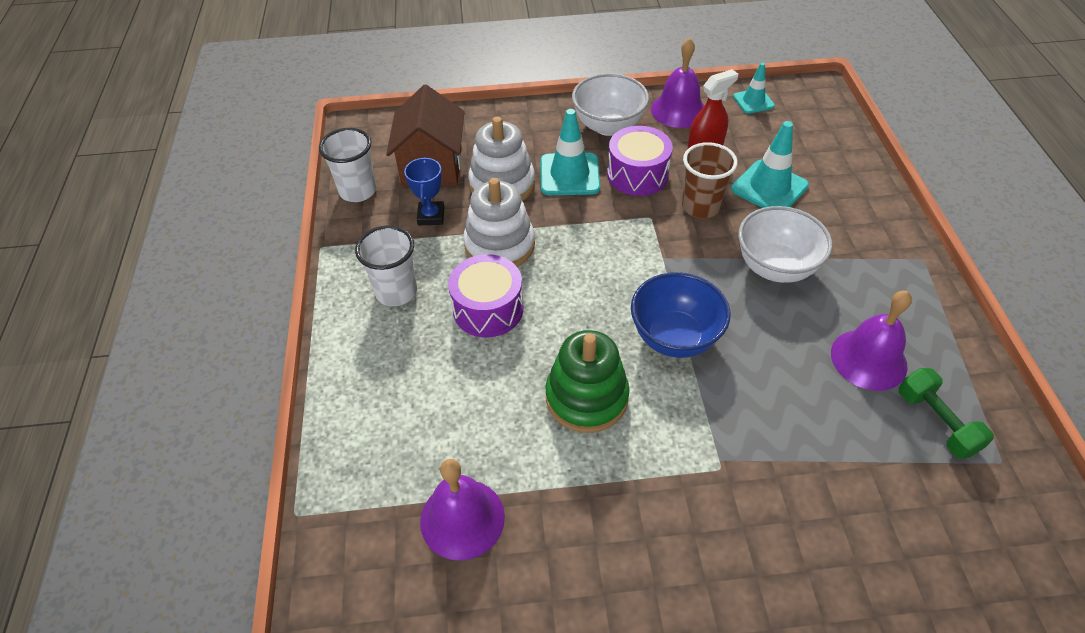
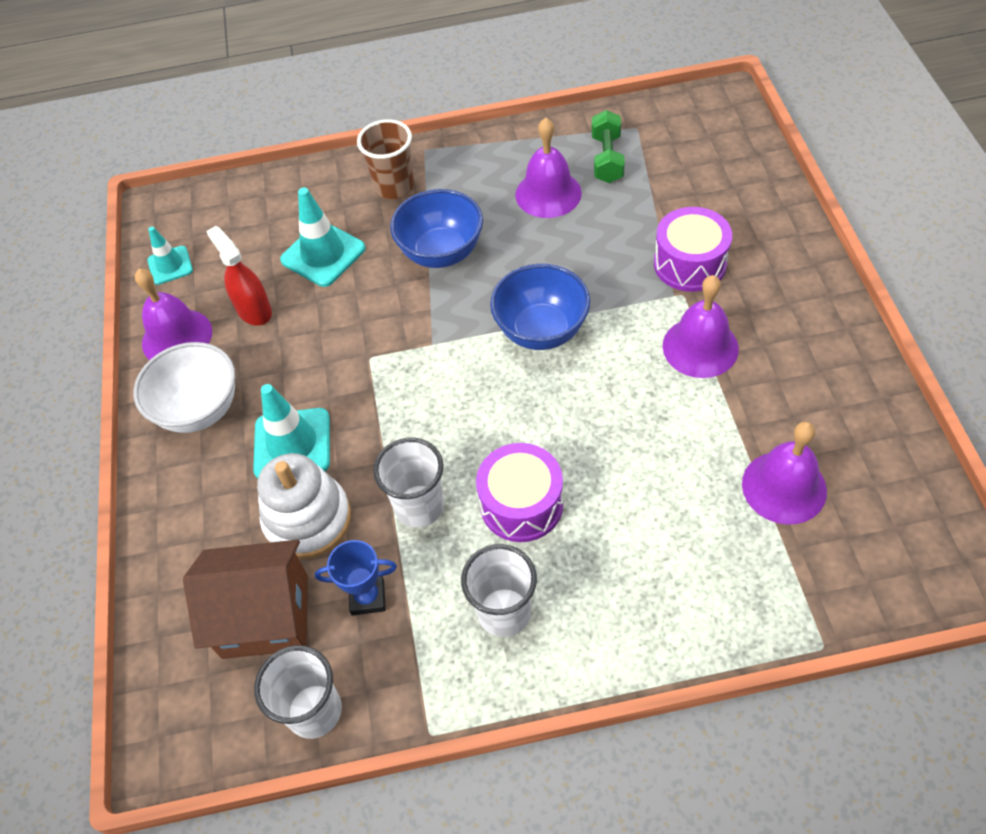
camera: 90 degrees left, 5 degrees up
(499, 245) = (419, 506): white stacking toy -> white cup
(586, 397) = (626, 398): green stacking toy -> none
(637, 174) = (296, 373): purple drum -> purple drum (689, 264)
(645, 473) = (700, 347): none -> purple bell
(700, 207) = (353, 313): brown cup -> brown cup (394, 187)
(775, 267) = (441, 252): white bowl -> blue bowl
(936, 422) = (607, 159): green dumbbell -> green dumbbell turned 60 degrees counterclockwise

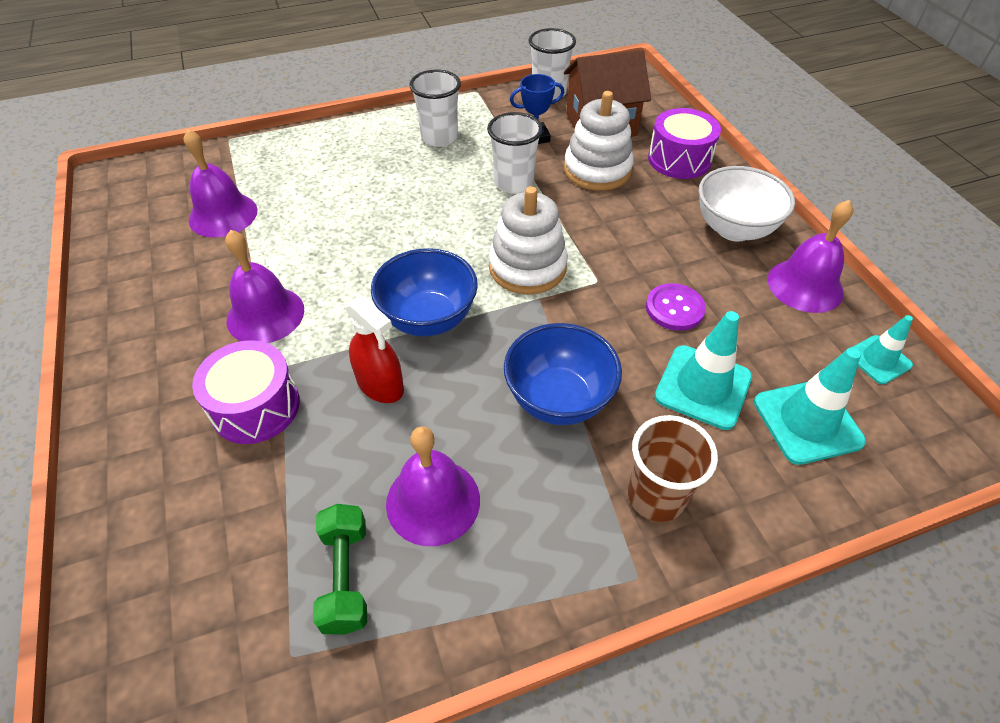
camera: 165 degrees right, 5 degrees down
(254, 310) = (743, 317): red spray bottle -> red spray bottle (380, 385)
(292, 444) = (635, 212): turquoise traffic cone -> turquoise traffic cone (807, 422)
(310, 323) = (674, 308): none -> purple button
(434, 380) = (527, 267): none -> white stacking toy
(521, 504) = (434, 190): purple drum -> purple drum (679, 159)

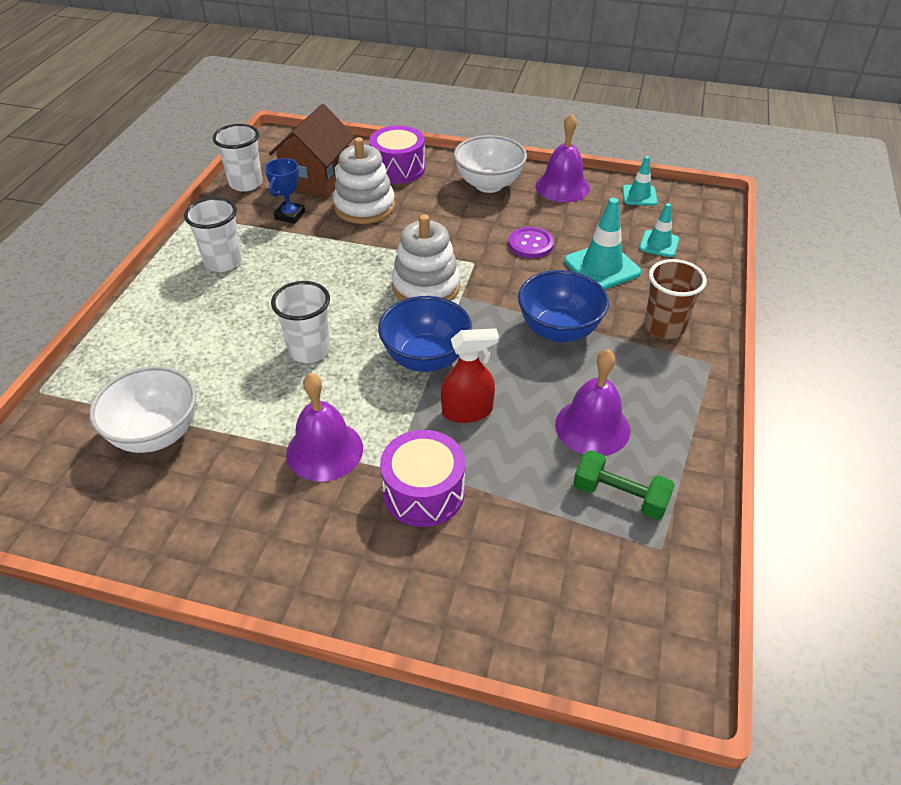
camera: 55 degrees left, 5 degrees down
(223, 215) = (156, 434): purple bell -> white bowl
(513, 183) = (329, 250): white cup -> white cup (309, 350)
(807, 422) = (659, 244): turquoise traffic cone -> turquoise traffic cone, size x0.61

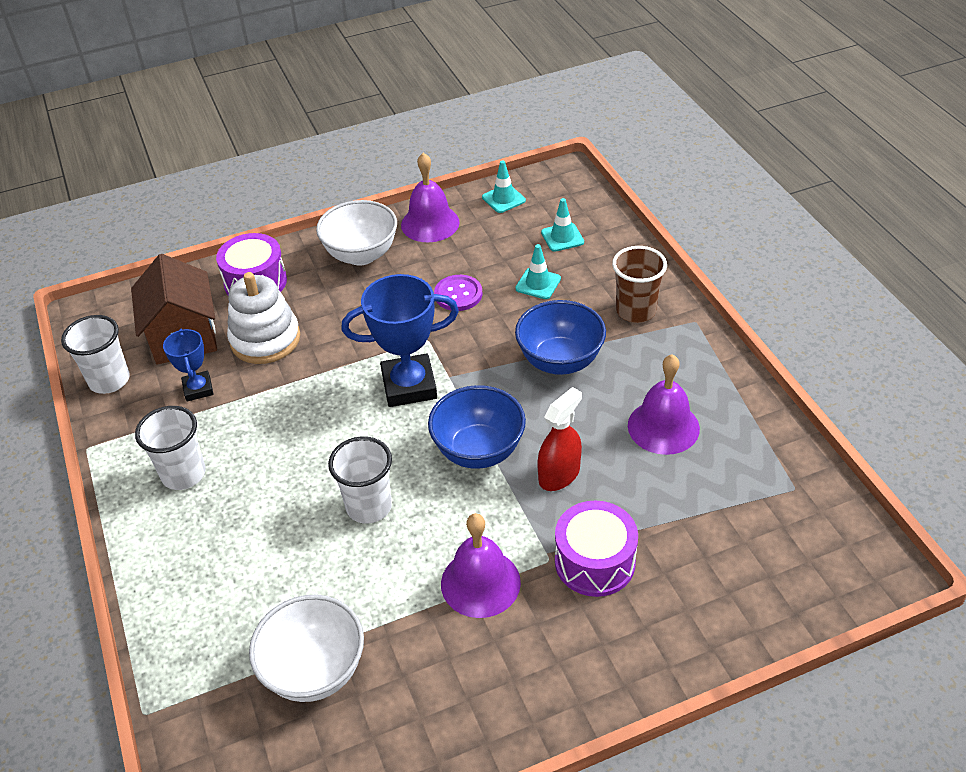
camera: 35 degrees left, 0 degrees up
(426, 286) = (409, 386): white stacking toy -> blue trophy
(602, 267) = (538, 284): turquoise traffic cone -> turquoise traffic cone, size x0.61
(620, 496) = (733, 468): green dumbbell -> none

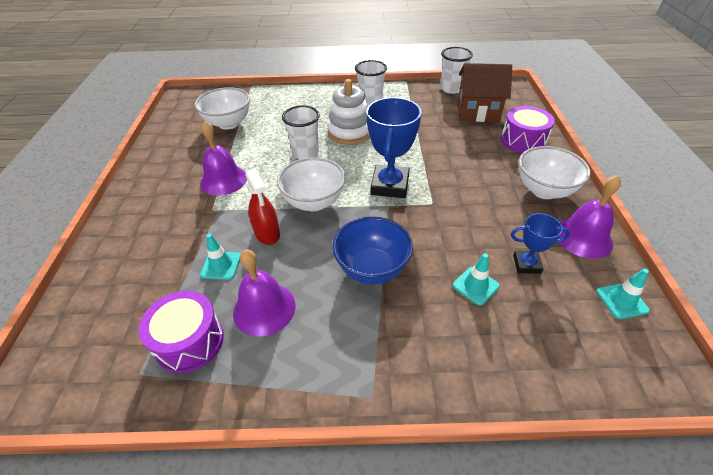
camera: 110 degrees right, 0 degrees up
(198, 389) = (430, 112): blue trophy -> blue trophy (526, 264)
(265, 339) = (463, 137): white stacking toy -> white stacking toy (350, 132)
(458, 294) = (478, 231): purple button -> none
(478, 451) = (314, 202): blue bowl -> white bowl
(562, 237) = (545, 329): turquoise traffic cone -> turquoise traffic cone (221, 265)
(595, 562) = (193, 228): purple drum -> purple drum (189, 341)
(635, 311) = (409, 348): brown cup -> none

